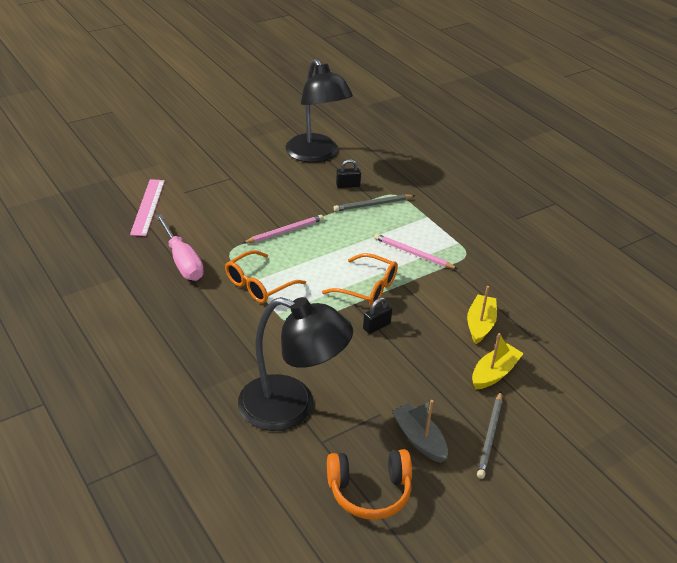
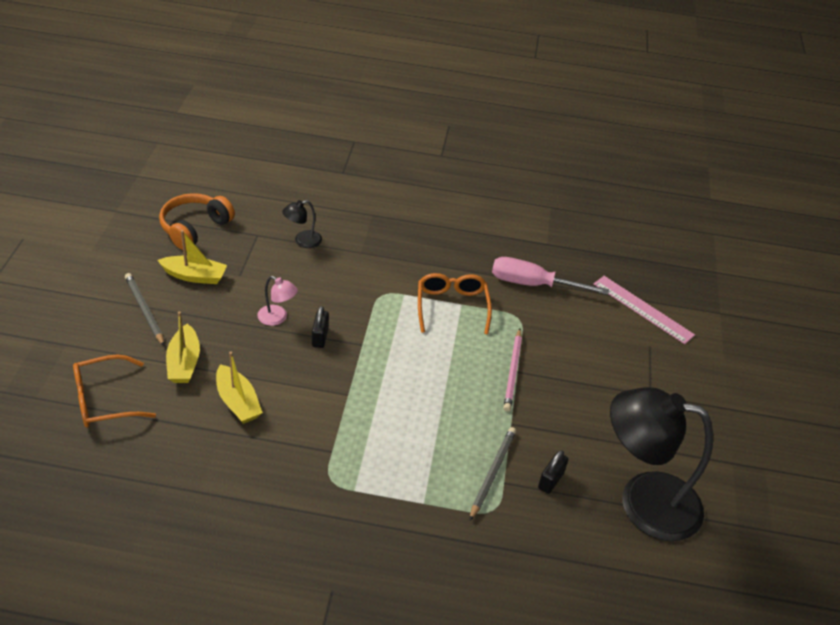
camera: 130 degrees right, 5 degrees up
(291, 407) = (302, 241): black lamp -> black lamp, size x0.41
(367, 288) = (370, 367): orange glasses -> orange glasses (104, 400)
(391, 359) = (277, 318): none -> pink lamp
(413, 253) = (379, 437): pink pencil -> none
(419, 439) = (194, 276): grey boat -> yellow boat

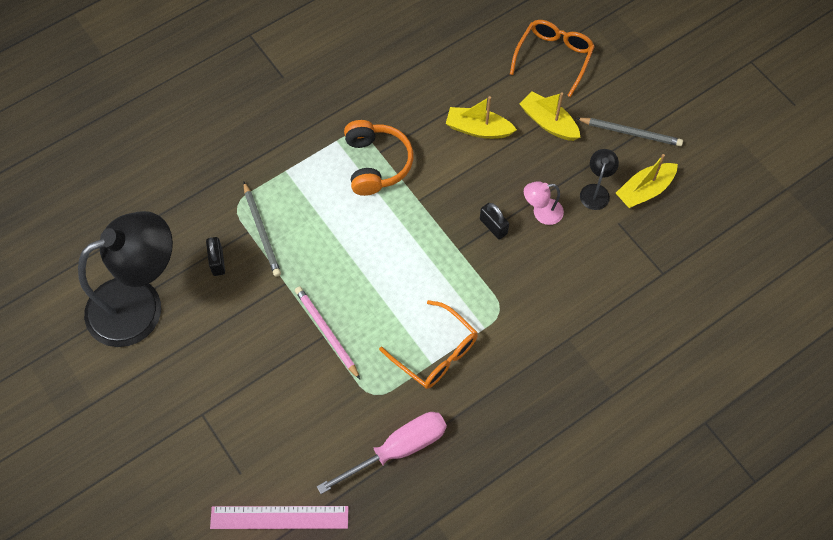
camera: 140 degrees right, 20 degrees up
(194, 228) = (712, 231): orange headphones -> orange headphones (376, 164)
(302, 241) = (624, 303): black lamp -> black lamp (596, 191)

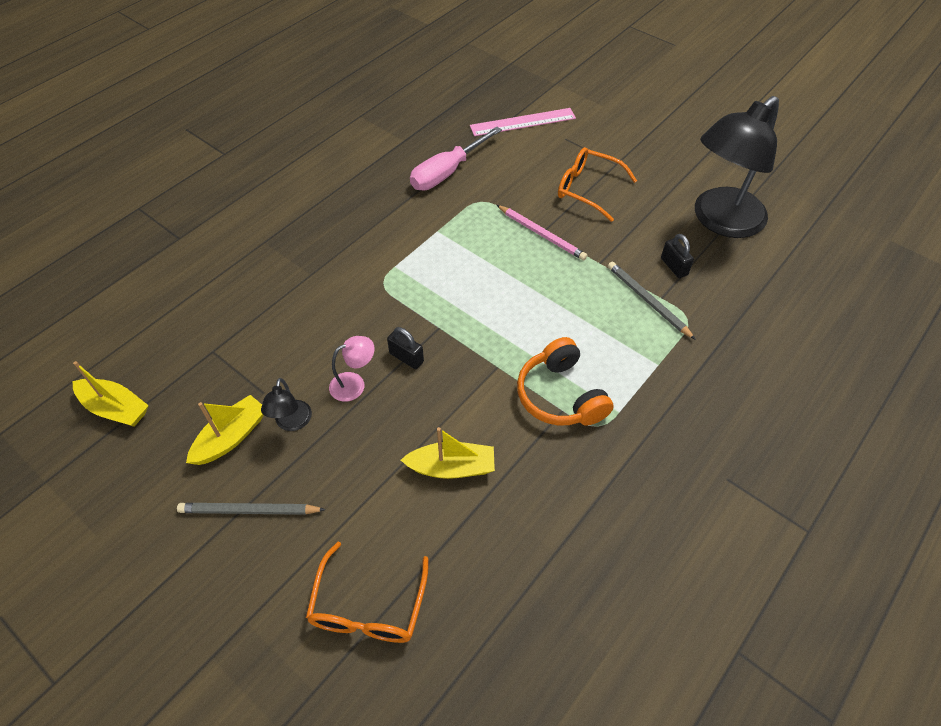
camera: 165 degrees right, 10 degrees down
(435, 353) = (435, 239): orange glasses -> orange glasses (588, 189)
(548, 122) = (361, 499): yellow boat -> yellow boat (115, 408)

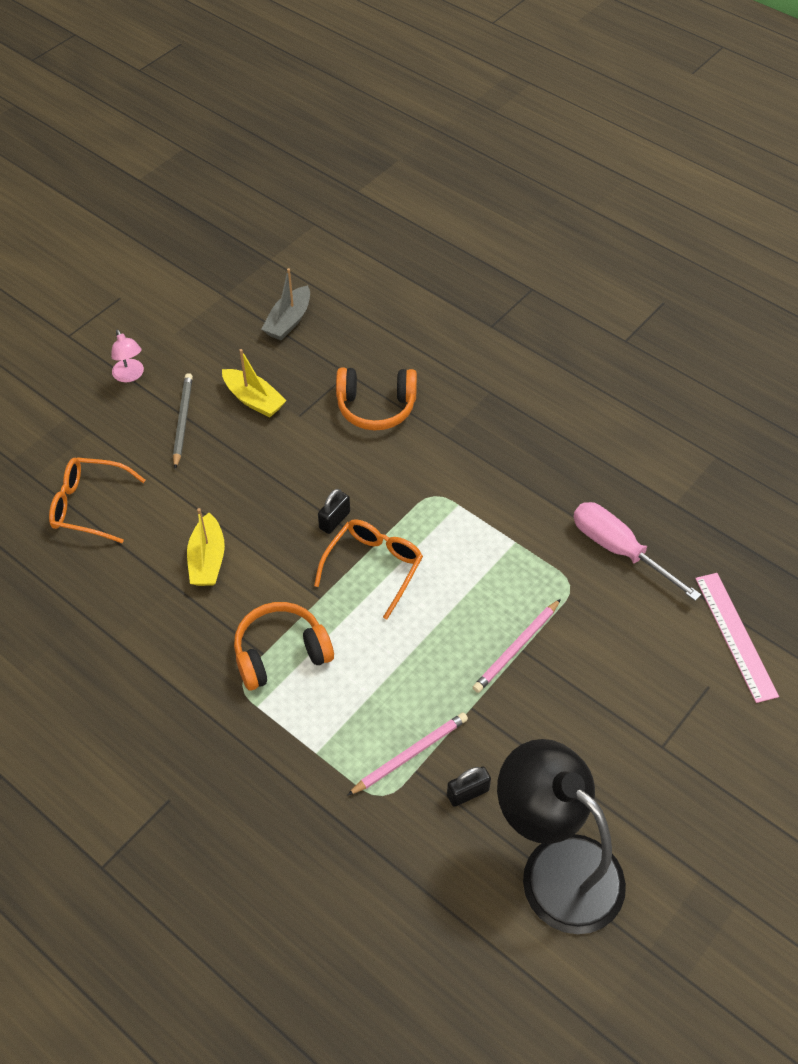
camera: 90 degrees right, 0 degrees up
(115, 408) = (288, 321): yellow boat -> grey boat
(265, 326) = (376, 407): none -> orange headphones
(292, 423) = (265, 439): black lamp -> none
(354, 384) = (305, 481): pink lamp -> pink lamp (130, 375)
(588, 189) = (604, 706): orange glasses -> orange glasses (373, 567)
(647, 301) = (410, 754): grey pencil -> pink pencil

